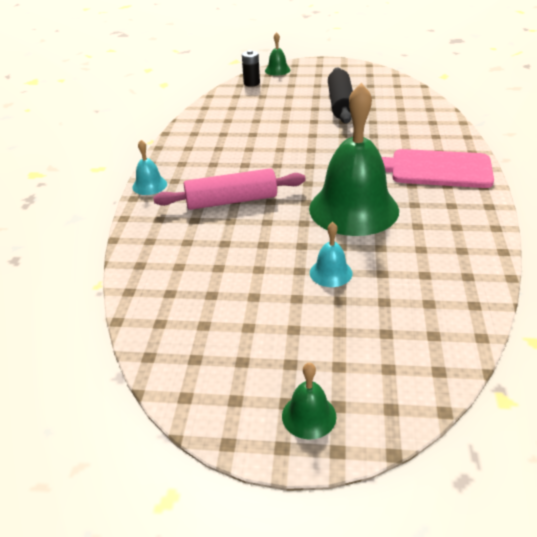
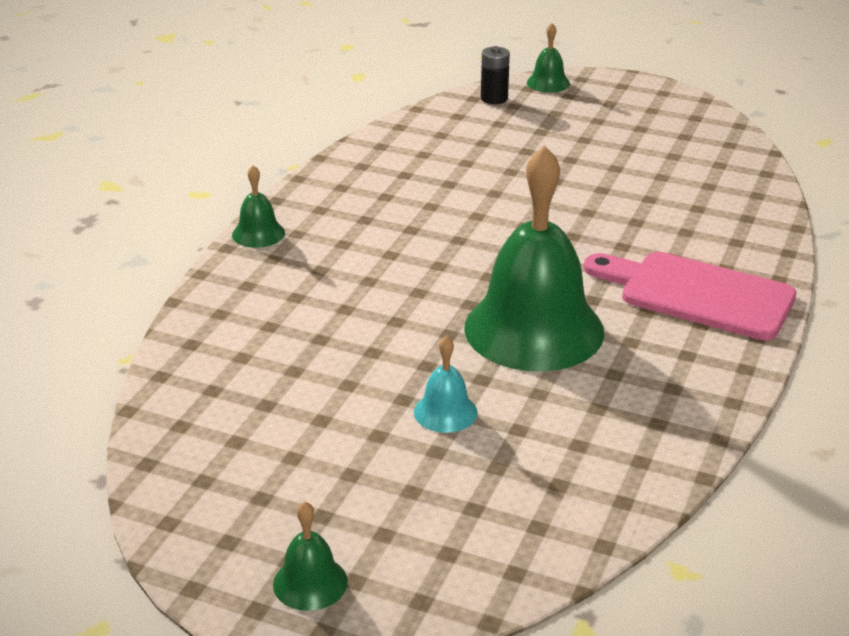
camera: 15 degrees right, 5 degrees down
(149, 185) = (258, 233): turquoise bell -> green bell
(231, 201) = (362, 280): pink rolling pin -> none
(340, 104) = (615, 160): black rolling pin -> none

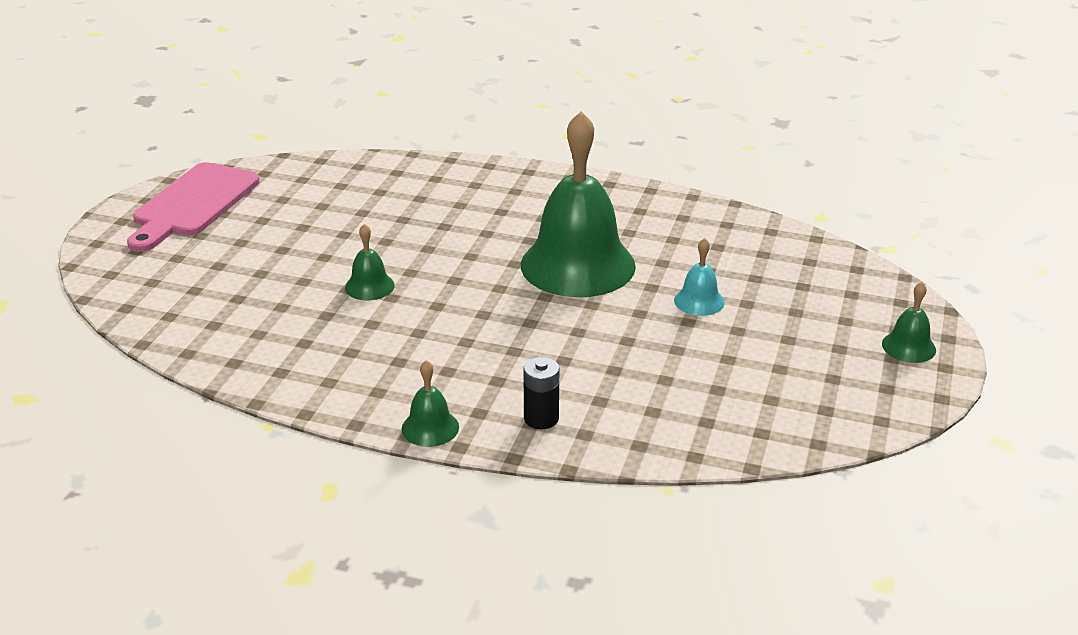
camera: 95 degrees left, 0 degrees up
(494, 98) = (131, 294): black battery -> black battery (541, 418)
(548, 83) = (101, 262): green bell -> green bell (369, 286)
(697, 294) = (516, 196): pink cutting board -> pink cutting board (193, 204)

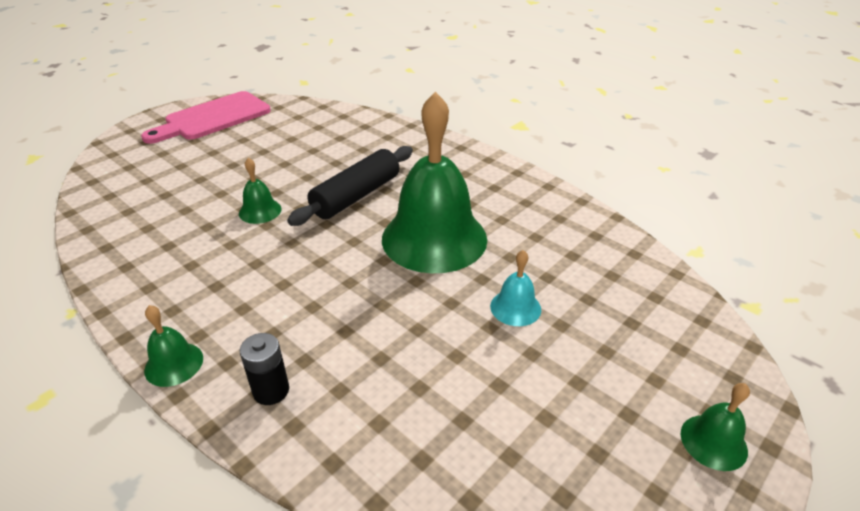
camera: 25 degrees right, 5 degrees up
(460, 246) = (356, 196): none -> black rolling pin

